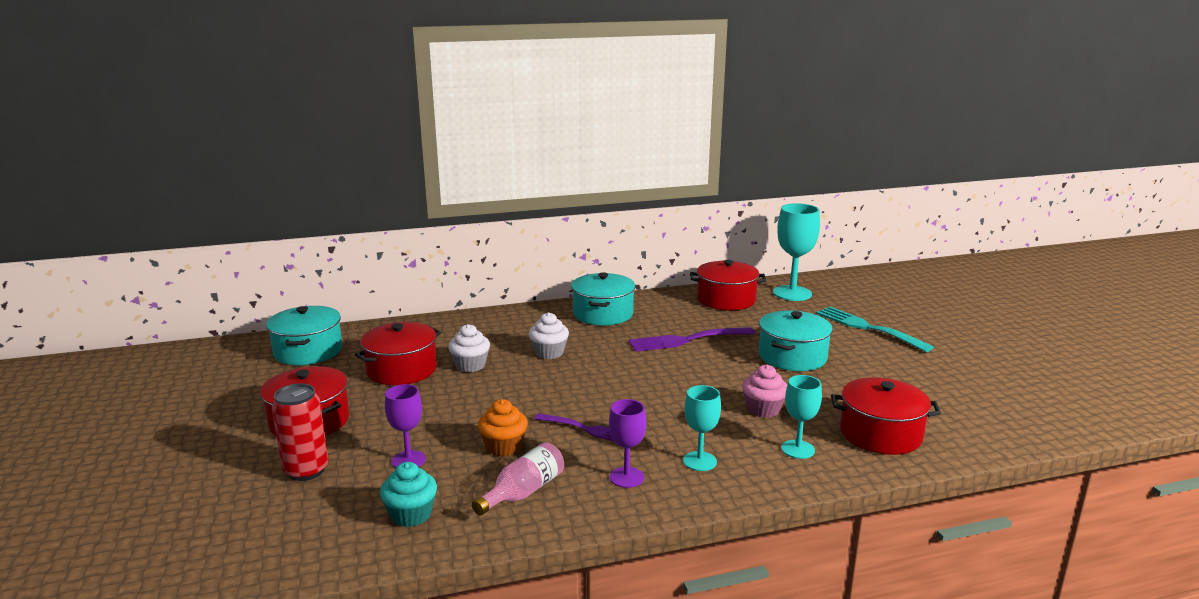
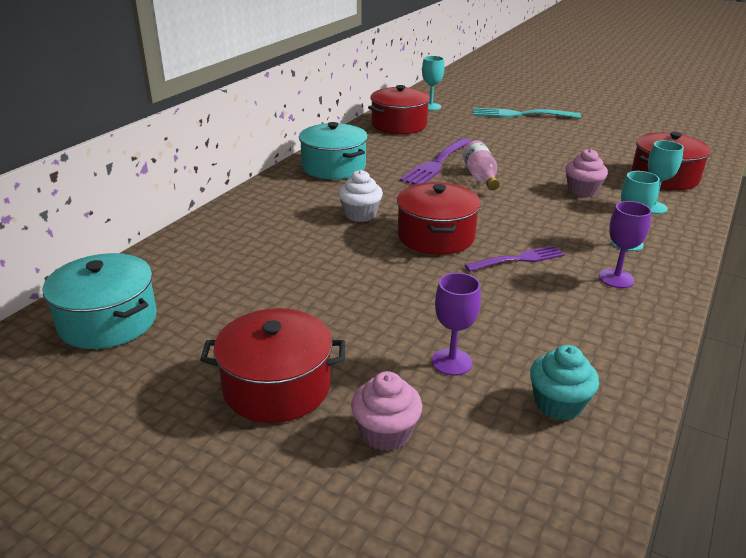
camera: 45 degrees left, 10 degrees up
(306, 470) = (385, 433): red can -> pink cupcake
(401, 370) = (261, 289): red pot -> red pot (436, 236)
(470, 365) = (318, 255): white cupcake -> none
(504, 447) = (496, 305): orange cupcake -> none
(523, 492) = (586, 330): pink bottle -> pink bottle (480, 177)
(792, 293) = (430, 106): turquoise goblet -> turquoise goblet, size x0.60
(792, 357) = (522, 149): turquoise pot -> none

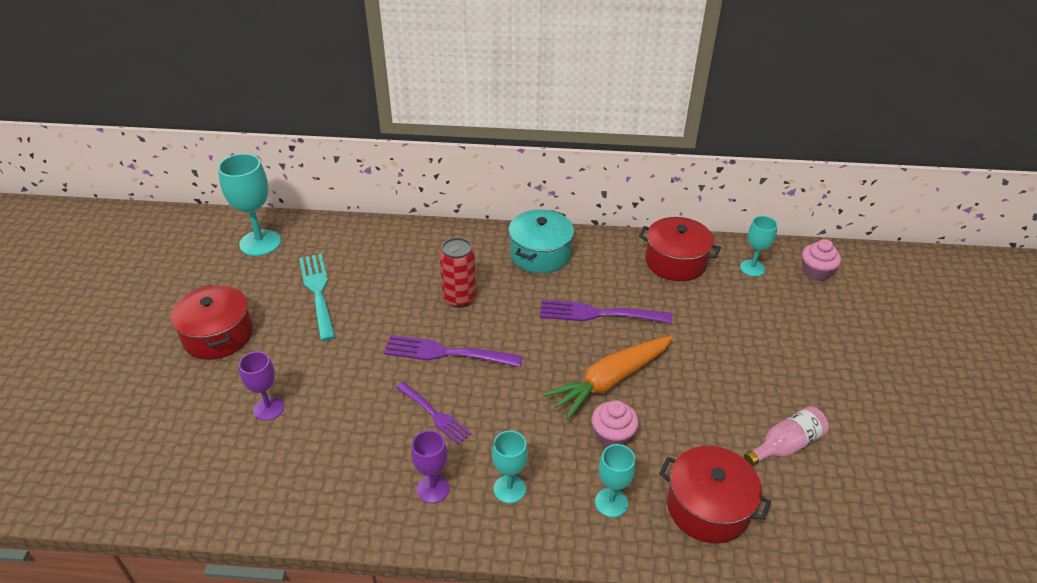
camera: 65 degrees right, 10 degrees up
(108, 321) = (260, 243): turquoise pot -> turquoise goblet
(360, 214) = (459, 298): white cupcake -> red can
(385, 433) = (187, 396): pink cupcake -> pink cupcake (816, 272)
(436, 236) = (447, 353): red pot -> purple fork
(480, 177) = (590, 351): pink bottle -> pink bottle (786, 445)
(520, 178) = (610, 381): none -> orange carrot
(521, 114) = (800, 344): turquoise fork -> turquoise fork (318, 292)
(558, 404) = (237, 476): turquoise cupcake -> none

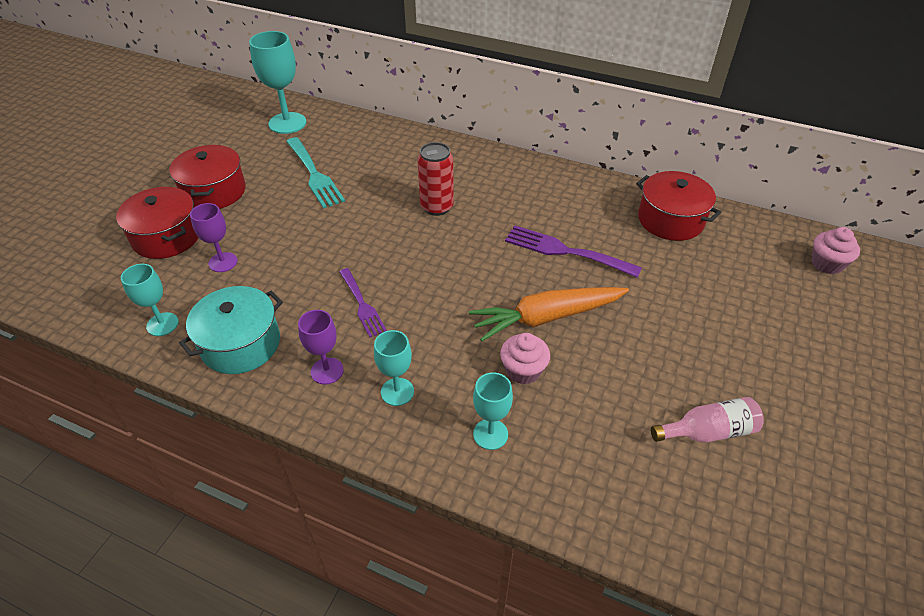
camera: 20 degrees right, 5 degrees up
(318, 292) = (314, 174): turquoise fork -> turquoise fork turned 150 degrees clockwise
(447, 353) = (401, 253): purple fork -> none
(540, 254) = (534, 184): turquoise pot -> turquoise pot (241, 344)
(708, 507) = (590, 469): red pot -> red pot (167, 237)
(752, 268) = (754, 244): turquoise goblet -> turquoise goblet (162, 324)

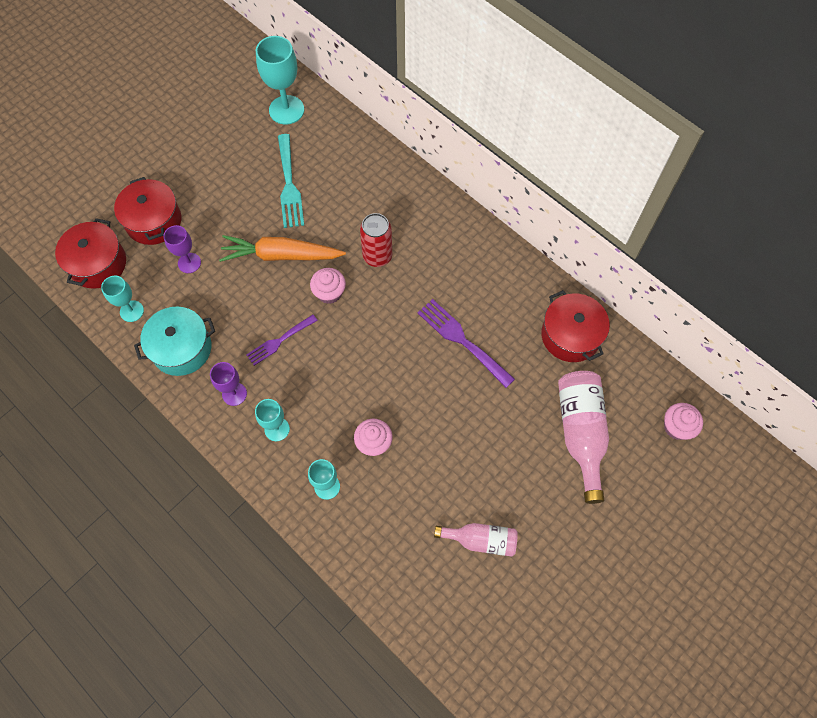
camera: 20 degrees right, 20 degrees up
(214, 191) = (202, 180): red pot -> red pot (98, 263)
(362, 304) = (280, 341): purple fork -> purple fork turned 60 degrees clockwise
(399, 248) = (329, 292): none -> pink cupcake
(546, 318) = (414, 401): orange carrot -> orange carrot (281, 255)
(740, 295) = (580, 433): none -> pink bottle

